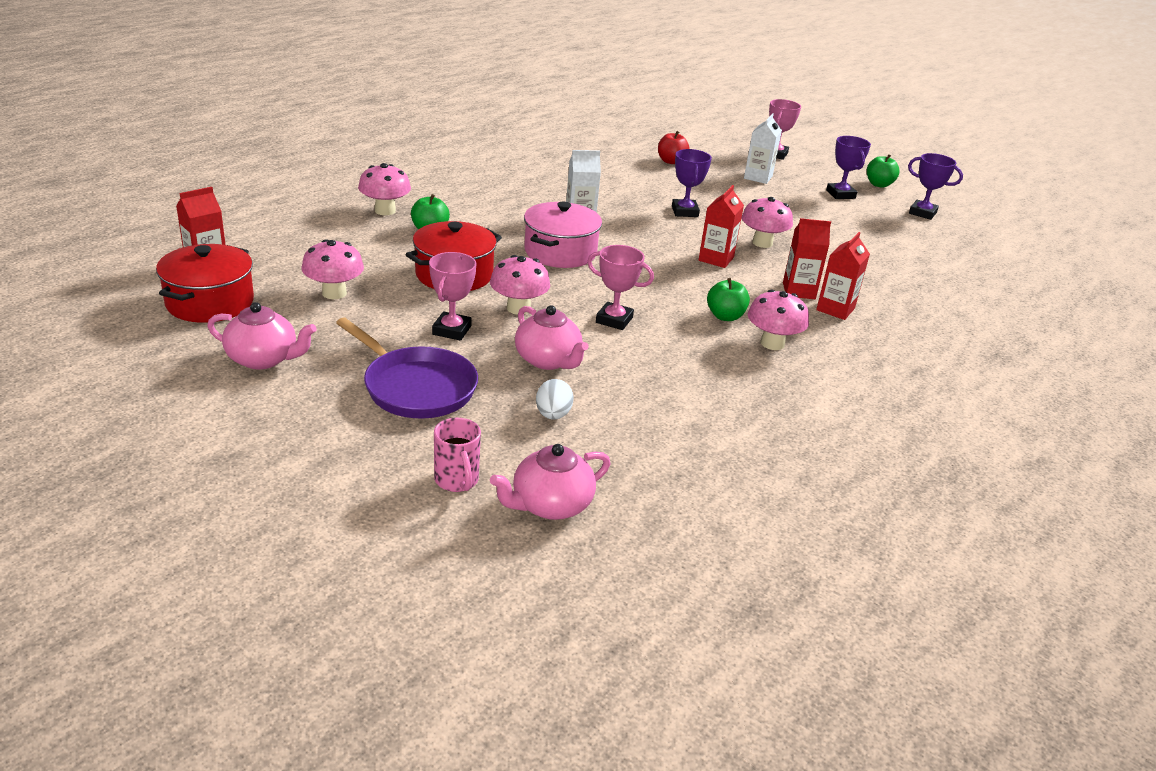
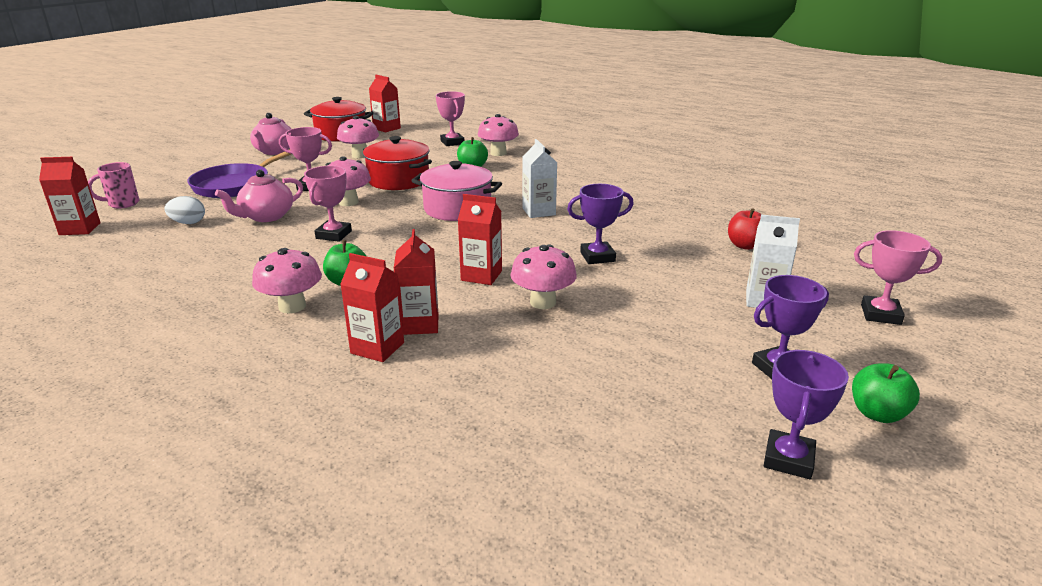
camera: 85 degrees right, 5 degrees down
(319, 230) = (452, 142): none -> pink trophy
(550, 505) = (80, 229): pink teapot -> red carton

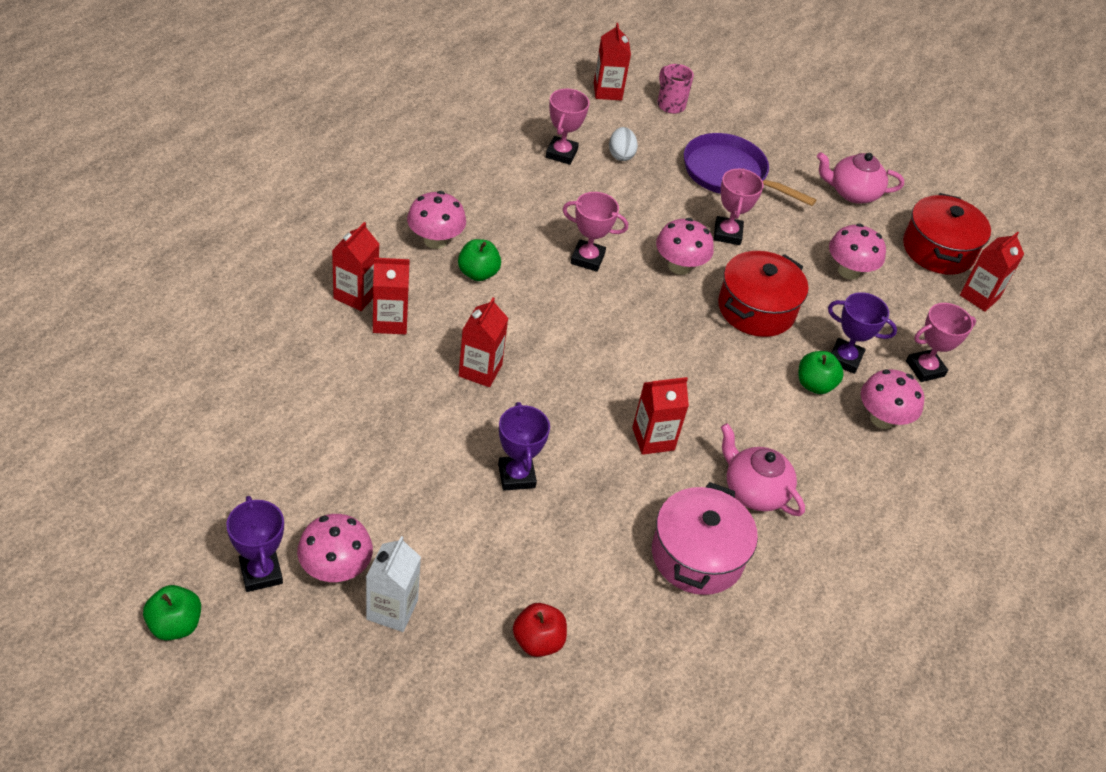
camera: 85 degrees right, 20 degrees up
(266, 216) = (636, 206): pink teapot -> pink teapot (754, 490)
(457, 209) = (661, 361): pink pot -> pink pot (697, 555)
(538, 211) = (653, 439): white carton -> red carton
(543, 302) = (417, 412): pink mushroom -> pink mushroom (335, 569)
(788, 459) = (140, 533): purple trophy -> purple trophy (844, 359)
(880, 314) = (341, 718): pink trophy -> pink trophy (561, 153)

